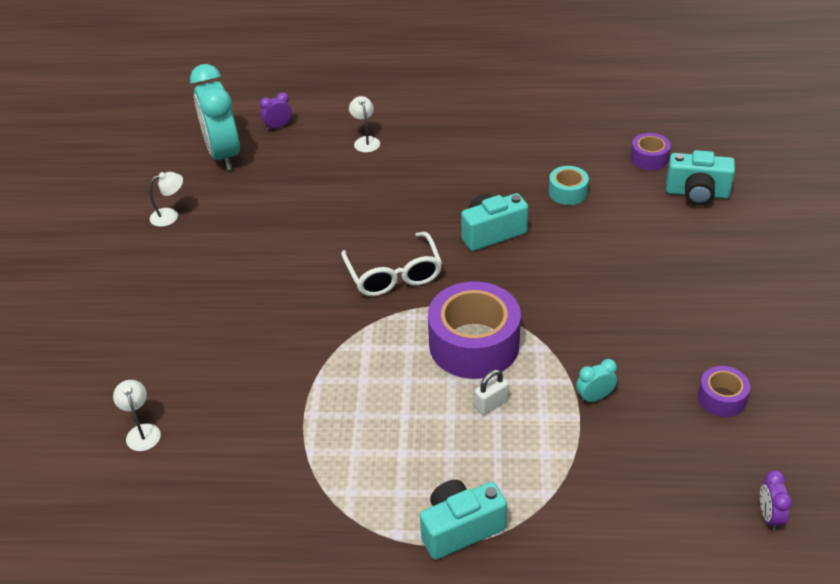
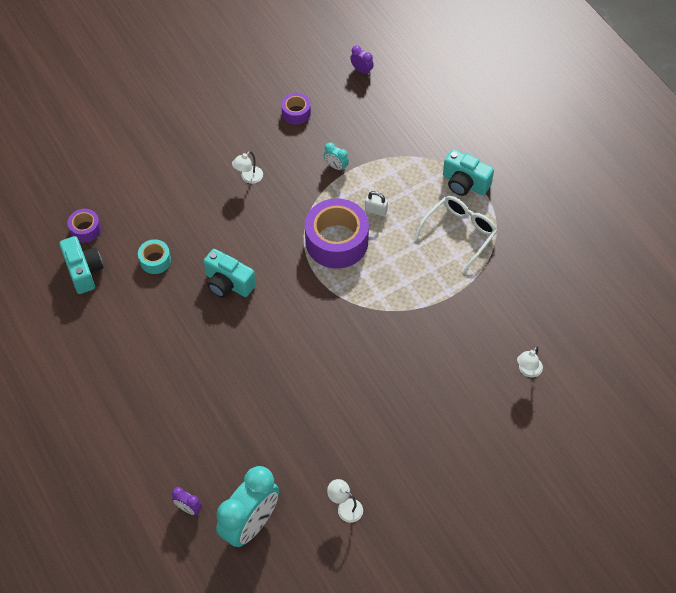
camera: 125 degrees left, 15 degrees up
(365, 141) = (170, 427): white lamp -> white lamp (248, 178)
(394, 275) = (307, 317): white glasses -> white glasses (459, 233)
(697, 193) = (112, 187): turquoise camera -> turquoise camera (84, 271)
(769, 516) = (361, 70): purple clock -> purple clock turned 105 degrees counterclockwise

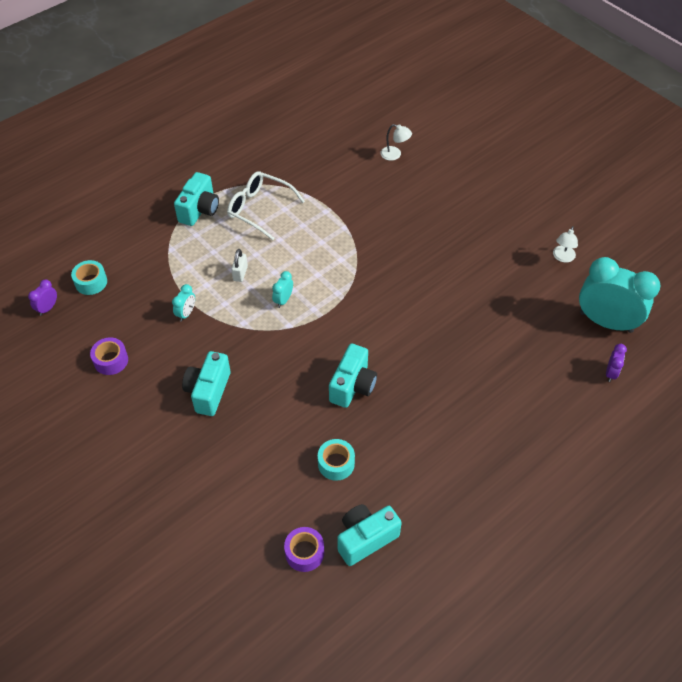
camera: 100 degrees left, 5 degrees down
(248, 178) = (208, 391): white lamp -> turquoise camera
(337, 241) = (283, 300): purple tape -> turquoise clock
(385, 99) = (91, 282): none -> turquoise tape

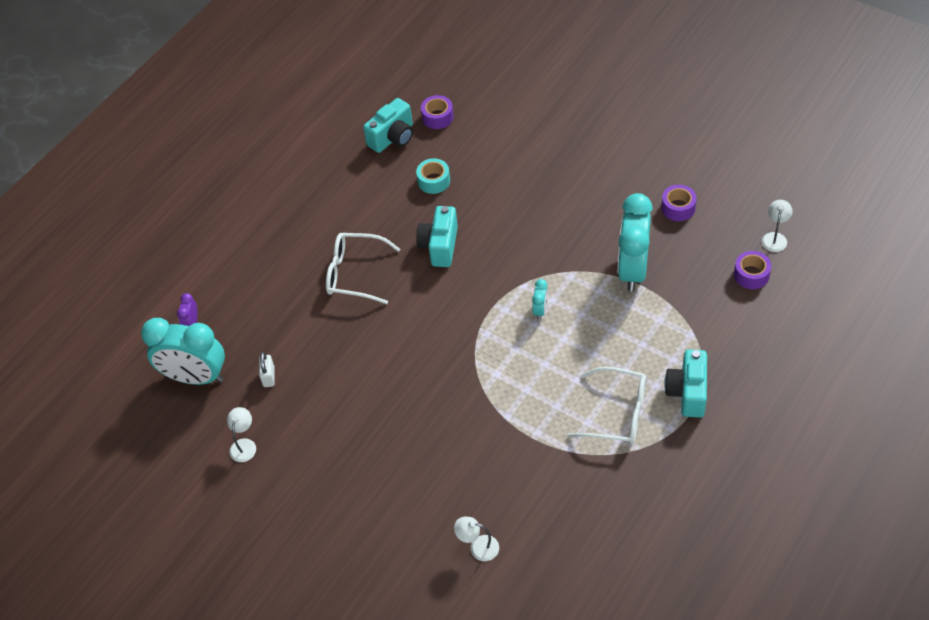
camera: 170 degrees right, 0 degrees up
(48, 308) = (775, 237): purple clock -> white lamp
(91, 282) = (751, 275): turquoise tape -> purple tape
(186, 313) = (633, 270): turquoise clock -> turquoise clock, size x2.38
(208, 391) = (571, 206): turquoise camera -> none
(240, 273) = (599, 327): white padlock -> white padlock (269, 377)
(444, 380) = (354, 273): none -> white glasses

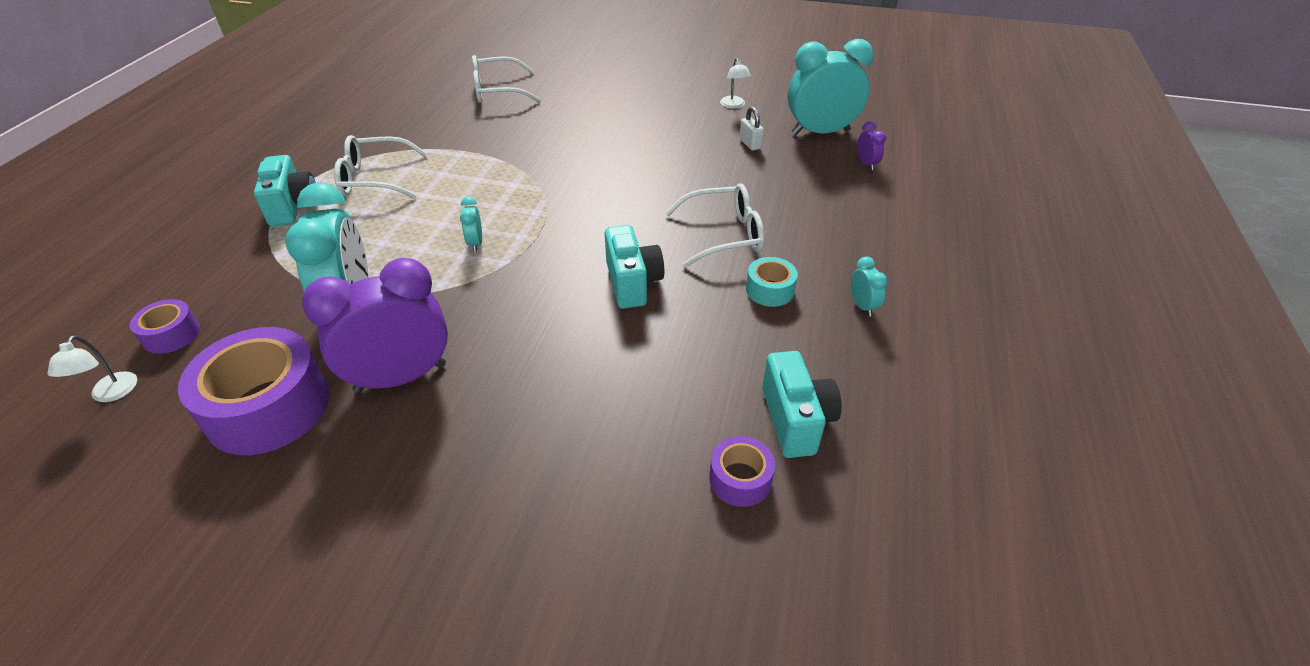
camera: 155 degrees right, 10 degrees down
(305, 194) = (862, 306): none -> turquoise clock
(393, 137) = (795, 420): turquoise camera -> turquoise camera turned 150 degrees clockwise
(434, 181) = (685, 364): turquoise tape -> turquoise tape (770, 290)
(478, 547) = (497, 91): white lamp -> white glasses
(601, 209) = (401, 378): none -> purple clock
(678, 208) = (268, 407): purple tape -> purple tape, size x2.04

